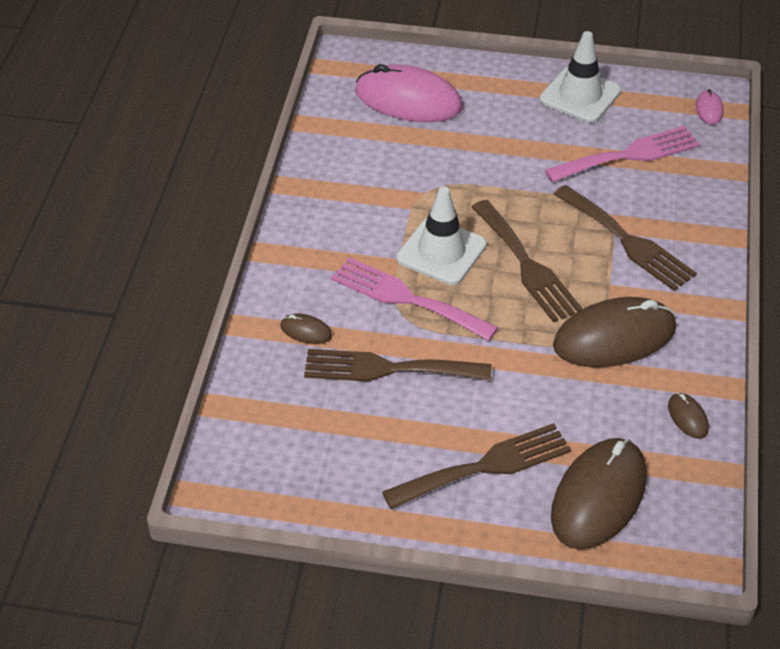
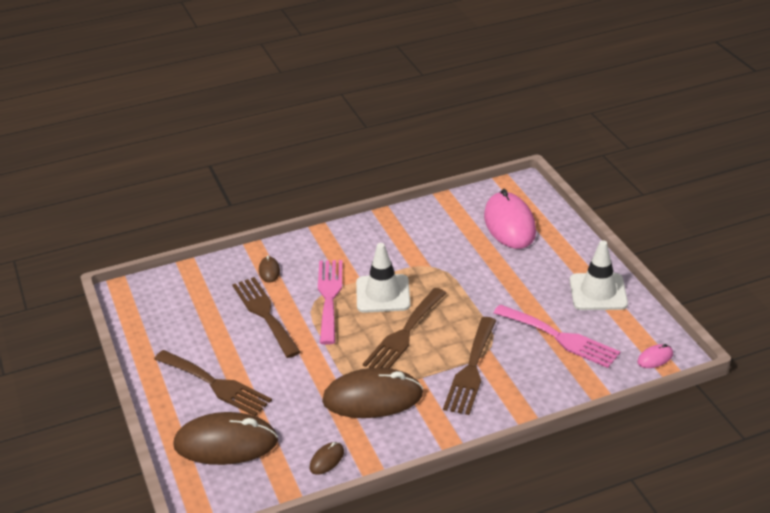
camera: 60 degrees right, 10 degrees down
(614, 337) = (372, 398): brown mouse -> brown mouse turned 45 degrees counterclockwise

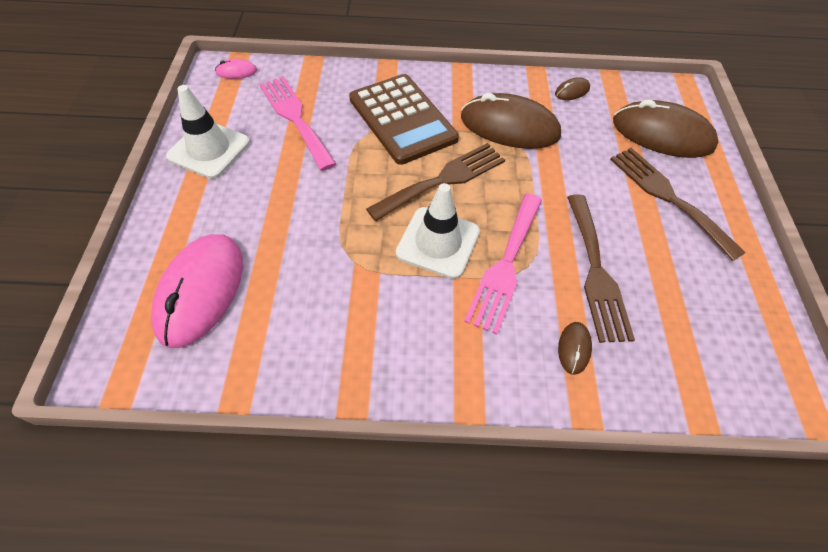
camera: 160 degrees left, 20 degrees up
(471, 370) = (402, 119): brown fork -> brown calculator

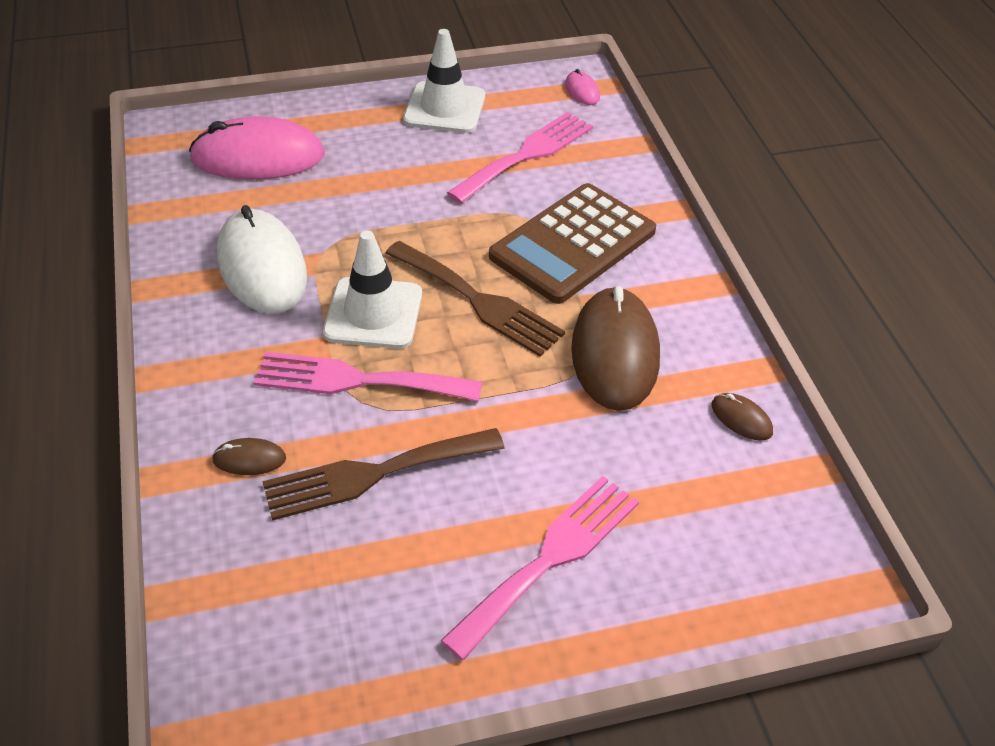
camera: 75 degrees right, 10 degrees down
(357, 309) = (262, 266): none -> white mouse
(662, 134) = (698, 549): brown mouse -> none
(668, 197) = (550, 558): brown fork -> pink fork

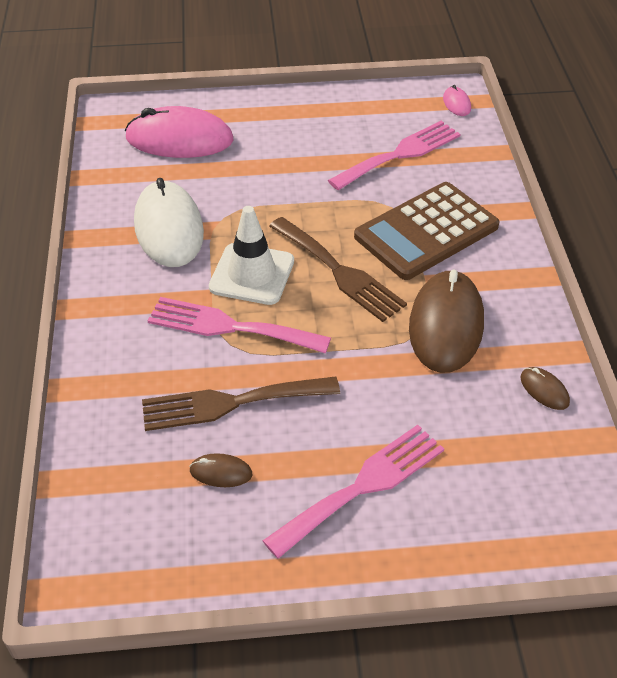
camera: 10 degrees right, 0 degrees up
(249, 459) = (135, 381): brown mouse -> brown mouse (221, 472)
(444, 108) = (338, 110): white traffic cone -> none

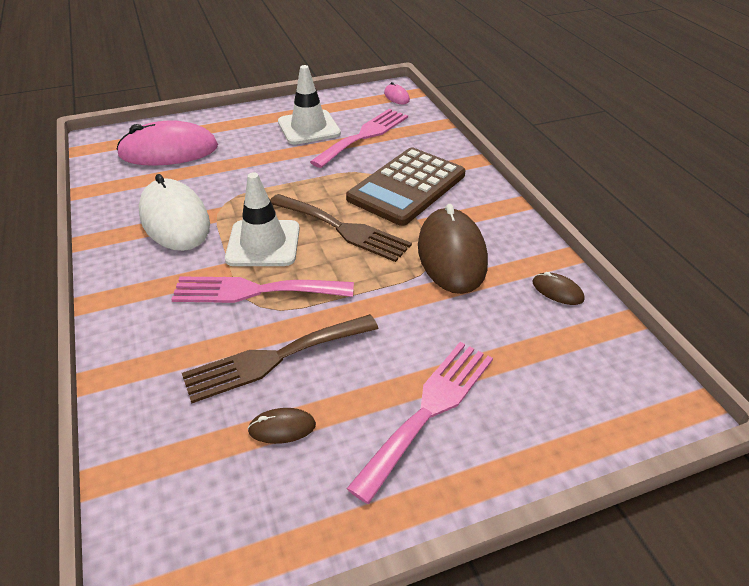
camera: 15 degrees left, 5 degrees down
(340, 132) = (309, 128): none -> white traffic cone

